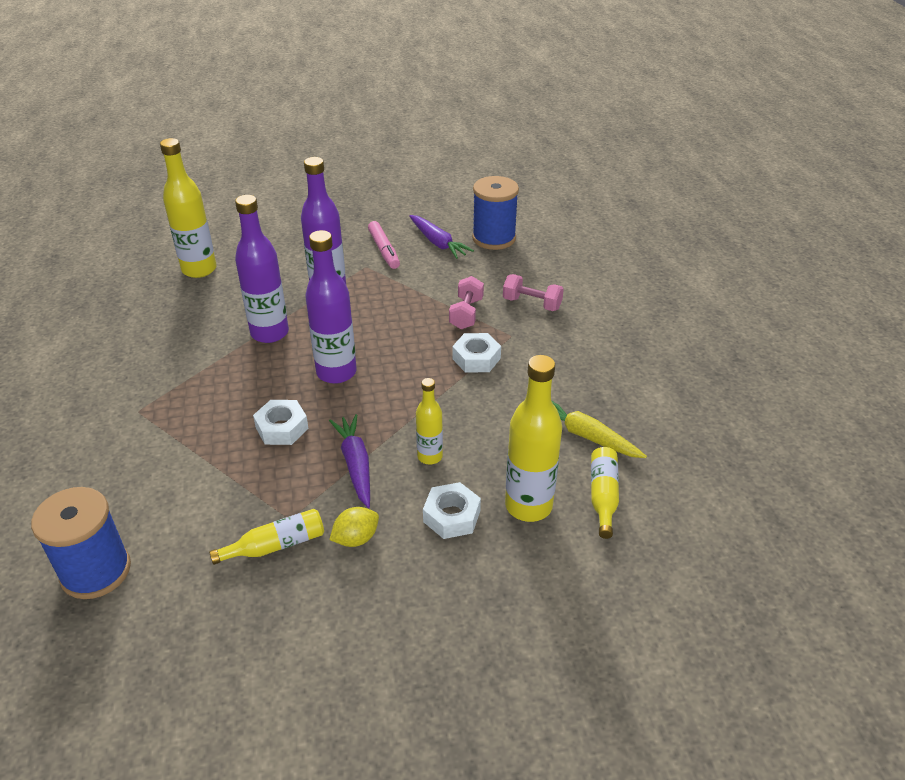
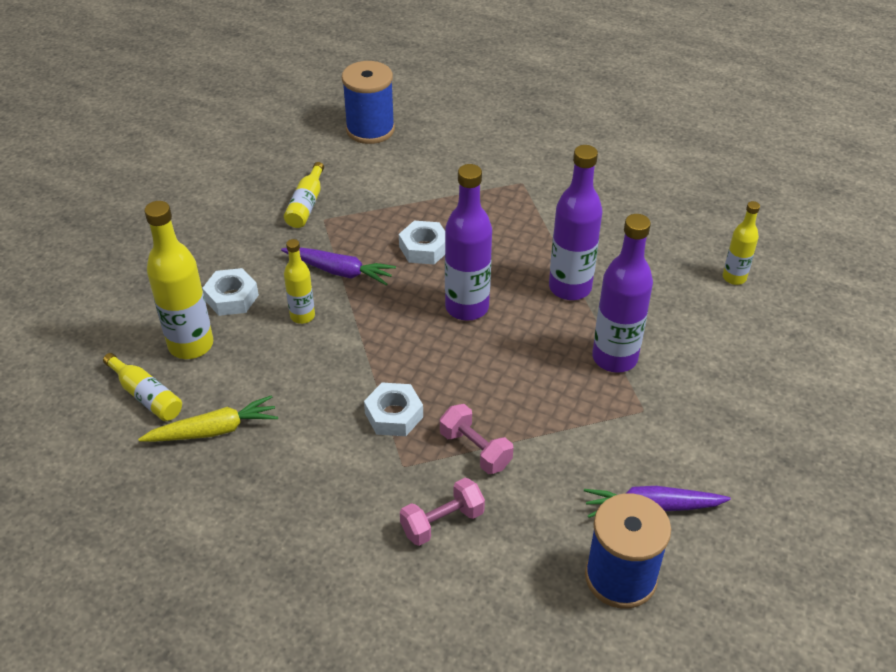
camera: 125 degrees right, 5 degrees up
(199, 269) = (734, 278): yellow bottle -> yellow bottle, size x0.57
(356, 538) = (269, 242): yellow lemon -> none
(384, 250) = (670, 444): pink marker -> none

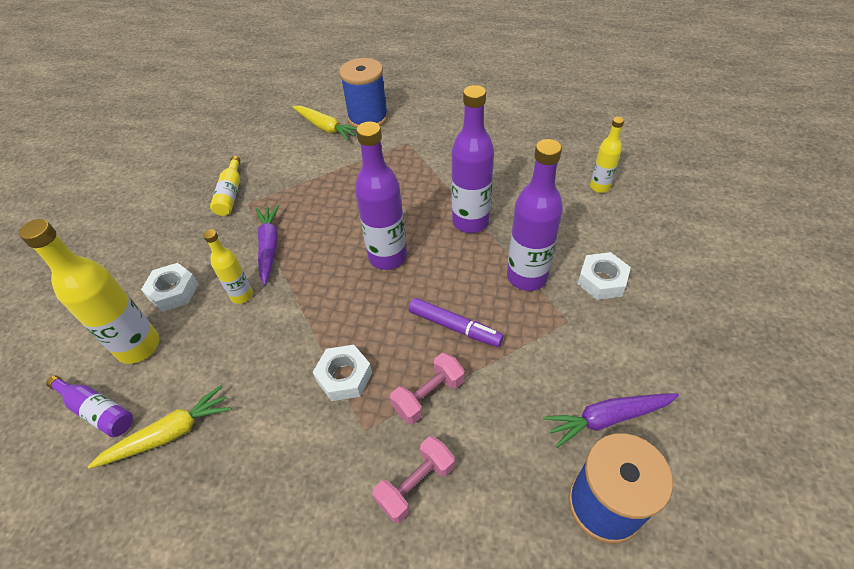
camera: 10 degrees left, 5 degrees up
(146, 396) = (98, 411): yellow bottle -> purple bottle
(340, 271) = (269, 247): purple carrot -> purple carrot turned 105 degrees counterclockwise
(370, 129) = (275, 123): blue spool -> blue spool (368, 118)
(424, 248) = (339, 212): white nut -> white nut (601, 280)
(429, 147) = (326, 128): none -> yellow carrot
(475, 450) = (428, 396): pink dumbbell -> pink dumbbell turned 75 degrees counterclockwise
(520, 391) = (454, 327): none -> purple marker

